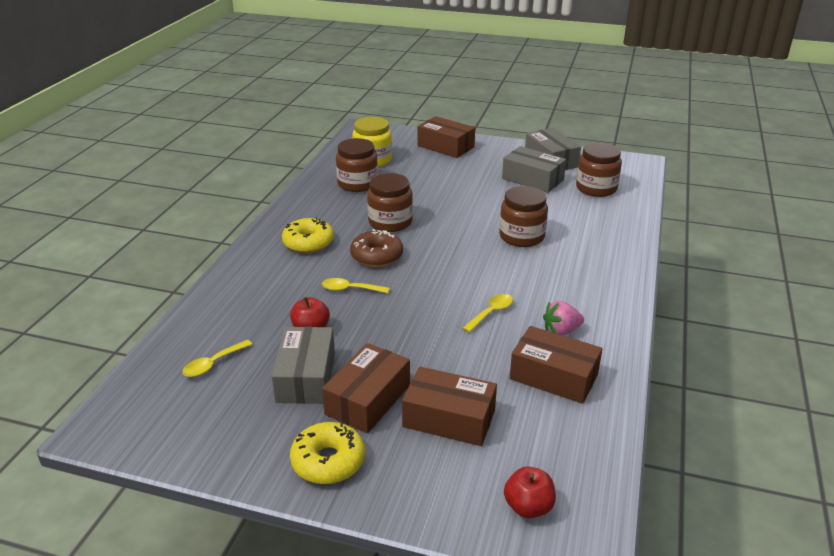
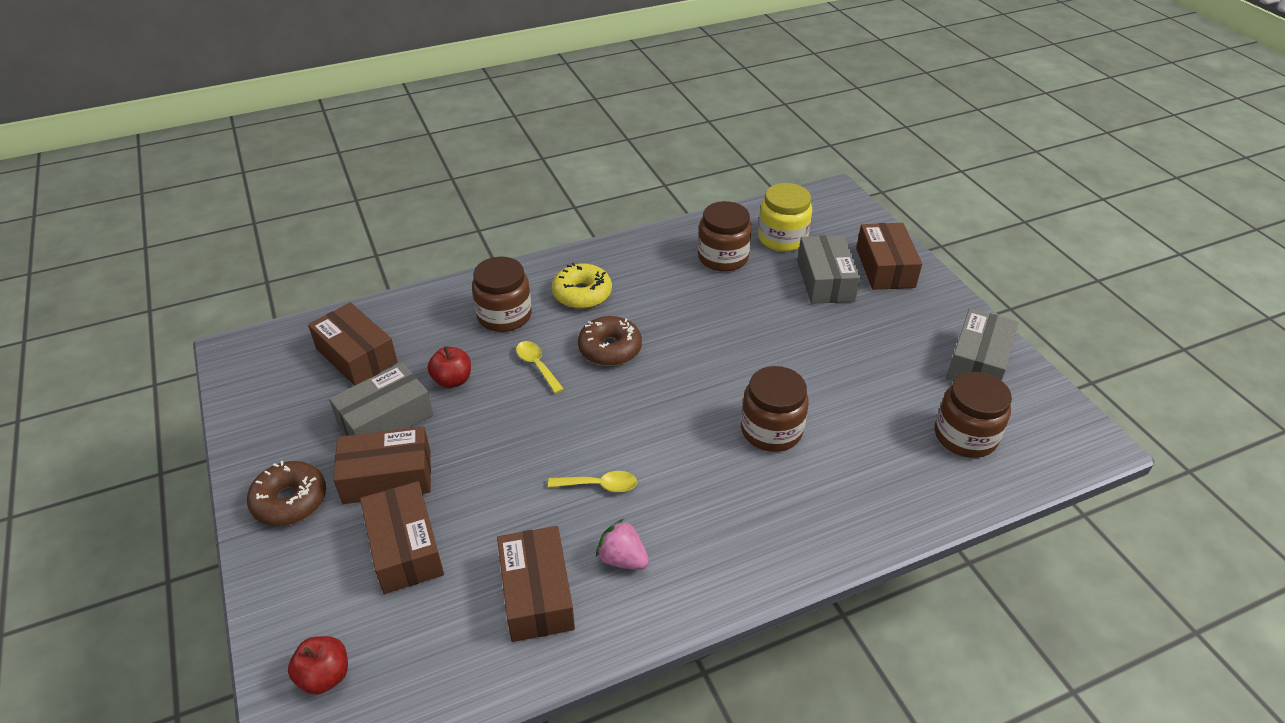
camera: 50 degrees right, 10 degrees up
(213, 364) = (356, 355): yellow spoon -> brown box
(328, 461) = (290, 501): yellow donut -> brown donut
(390, 222) = (680, 321): brown jar -> brown jar (504, 315)
(532, 179) = (909, 372): grey box -> grey box (825, 280)

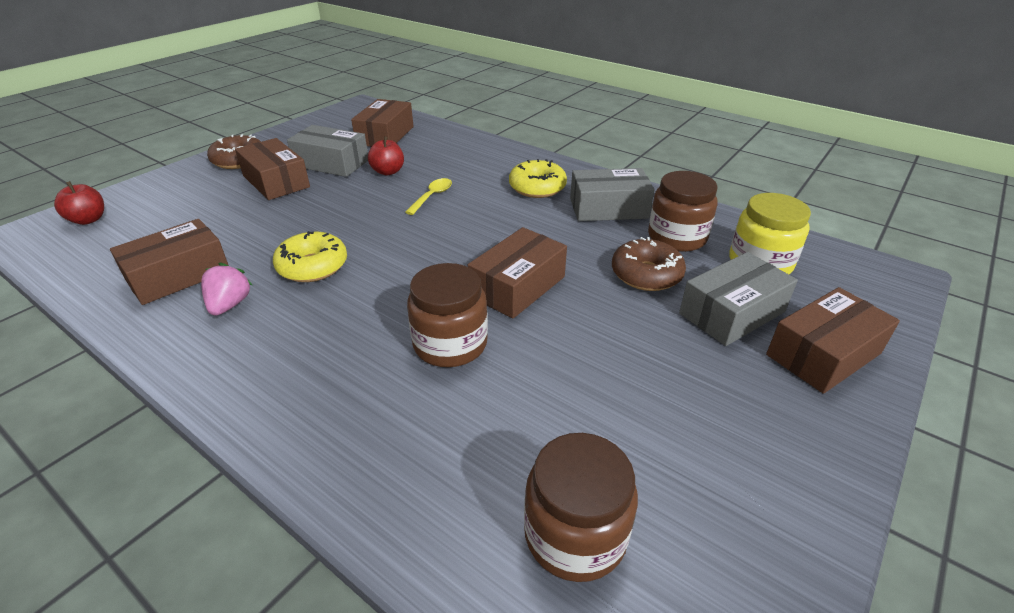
camera: 60 degrees right, 5 degrees down
(405, 548) = (210, 209): brown box -> brown box (517, 286)
(504, 315) = (476, 167): brown jar -> none
(599, 485) = (312, 266): yellow spoon -> yellow donut
(610, 349) = (483, 220): brown donut -> brown donut (646, 274)
(978, 362) = (748, 509): grey box -> grey box (608, 208)

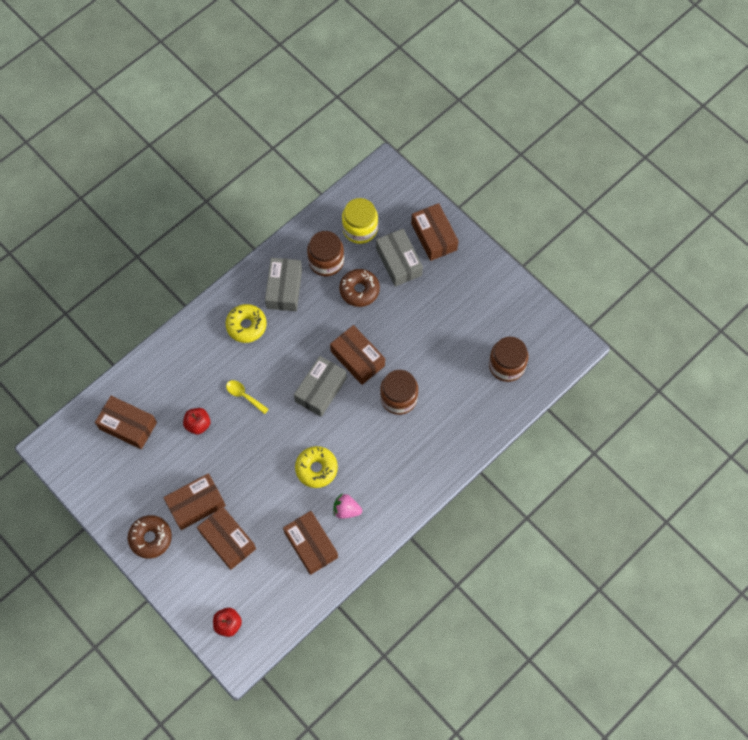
camera: 80 degrees left, 30 degrees up
(216, 207) = (227, 540): none -> brown box
(331, 163) = (173, 466): grey box -> grey box (321, 390)

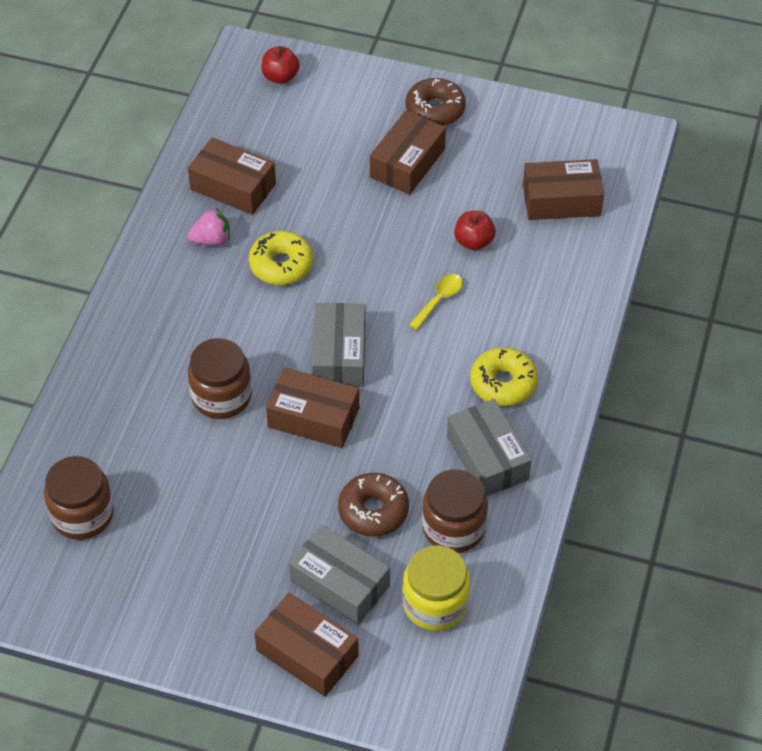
camera: 150 degrees right, 15 degrees down
(227, 540) = (340, 147): brown box -> none
(244, 395) = (439, 300): yellow spoon -> yellow spoon turned 60 degrees counterclockwise

